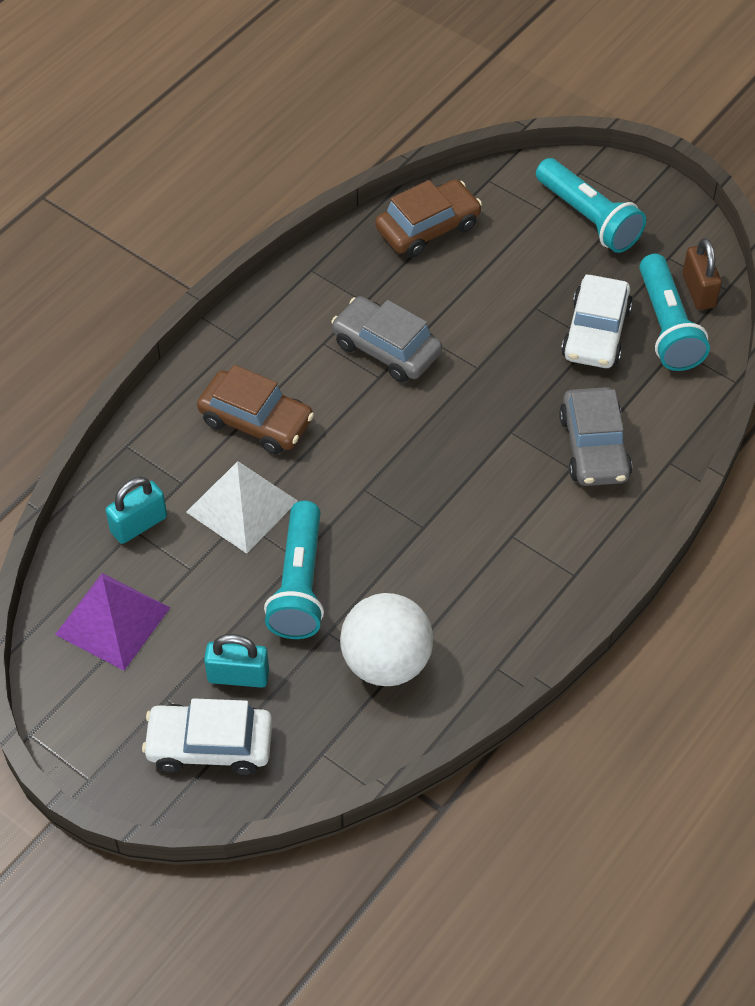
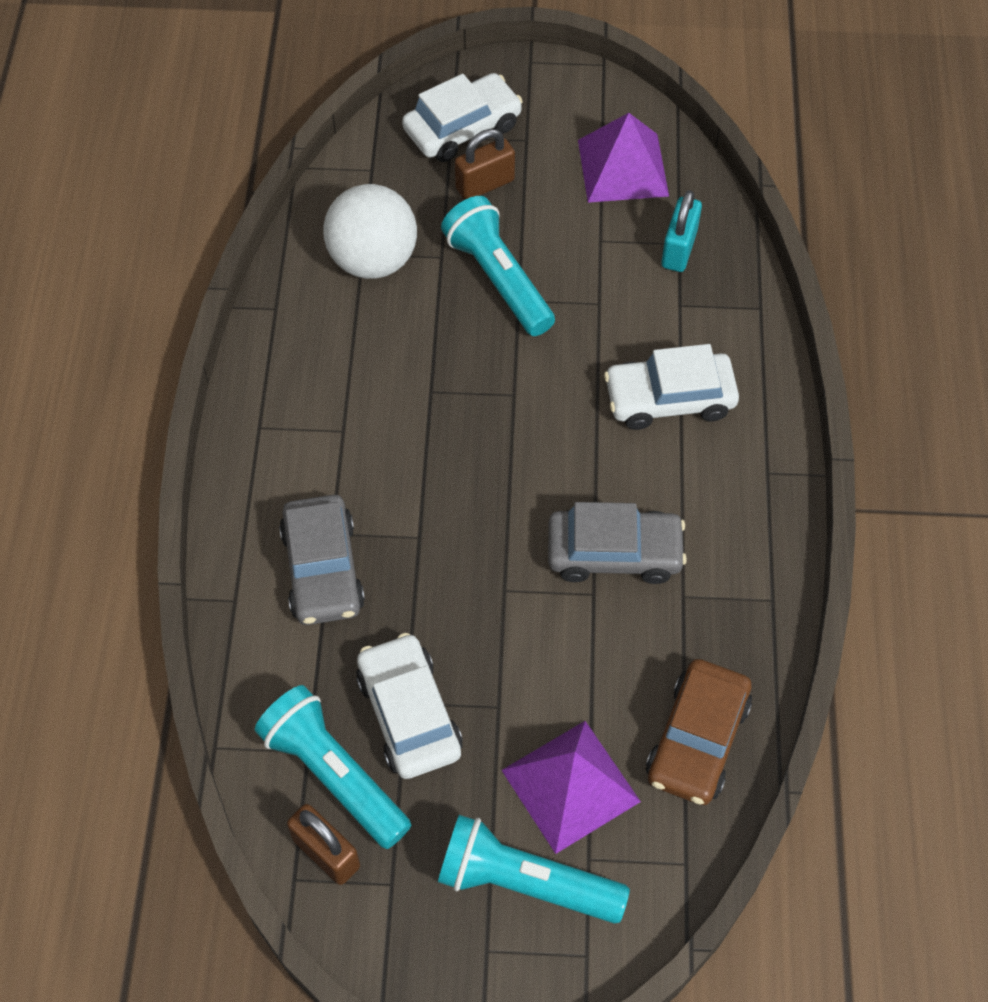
camera: 145 degrees right, 5 degrees up
(238, 676) = (485, 184): turquoise padlock -> brown padlock
(242, 506) = (607, 314): white pyramid -> none
(256, 421) = (669, 399): brown car -> white car
(524, 246) = (571, 785): none -> purple pyramid
(594, 447) = (322, 569): grey car -> grey car turned 150 degrees counterclockwise

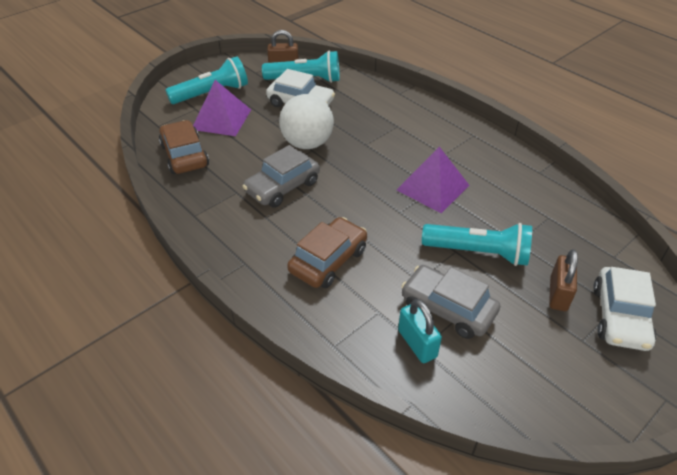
camera: 135 degrees right, 15 degrees down
(322, 569) = (384, 116): grey car -> grey car (448, 308)
(373, 260) = (540, 217): white ball -> white ball (307, 143)
(622, 167) = (512, 370): purple pyramid -> purple pyramid (433, 187)
(669, 399) = (328, 260): white car -> brown car

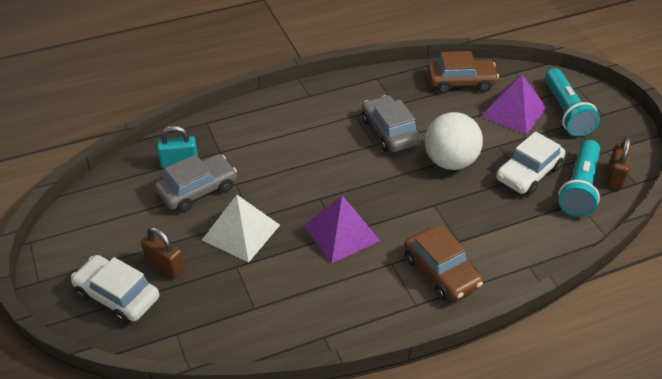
camera: 110 degrees right, 0 degrees up
(328, 260) = (286, 138): brown car -> brown car (441, 272)
(478, 252) = (241, 232): turquoise flashlight -> white pyramid

